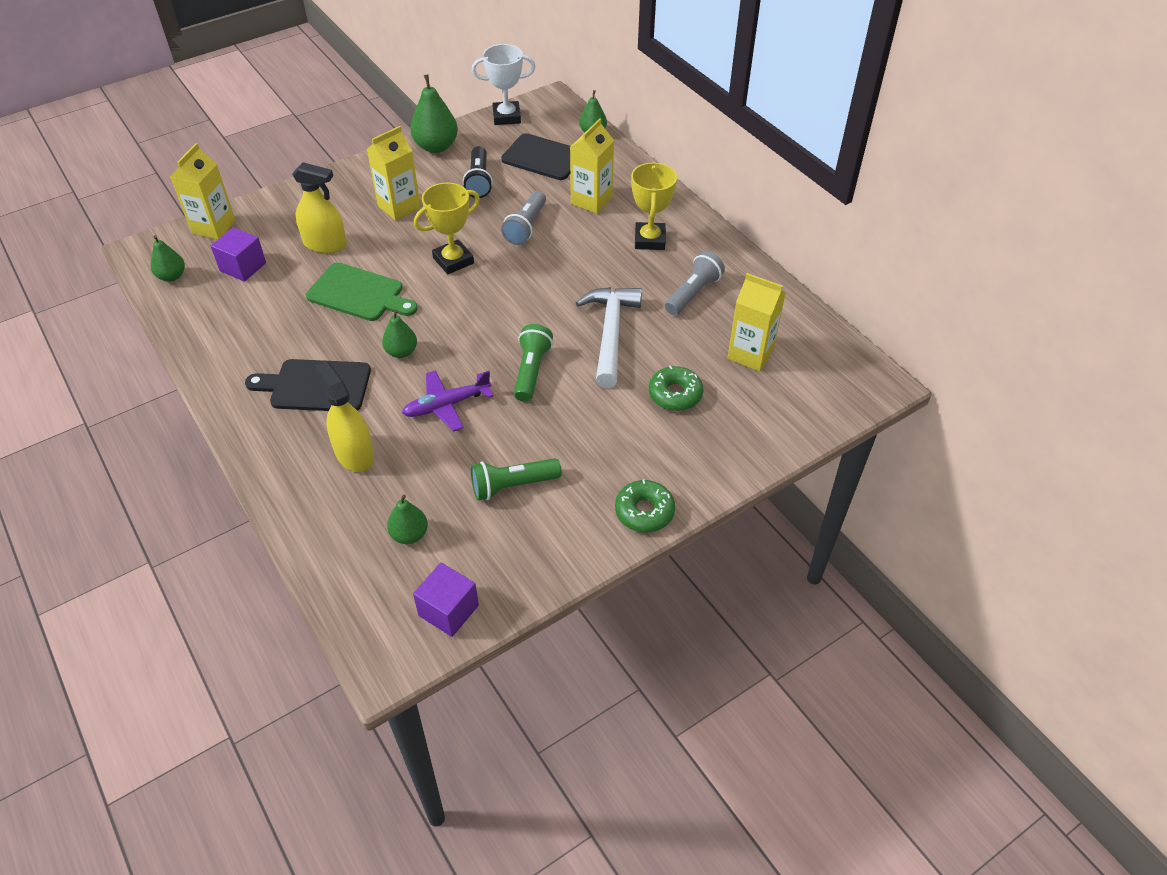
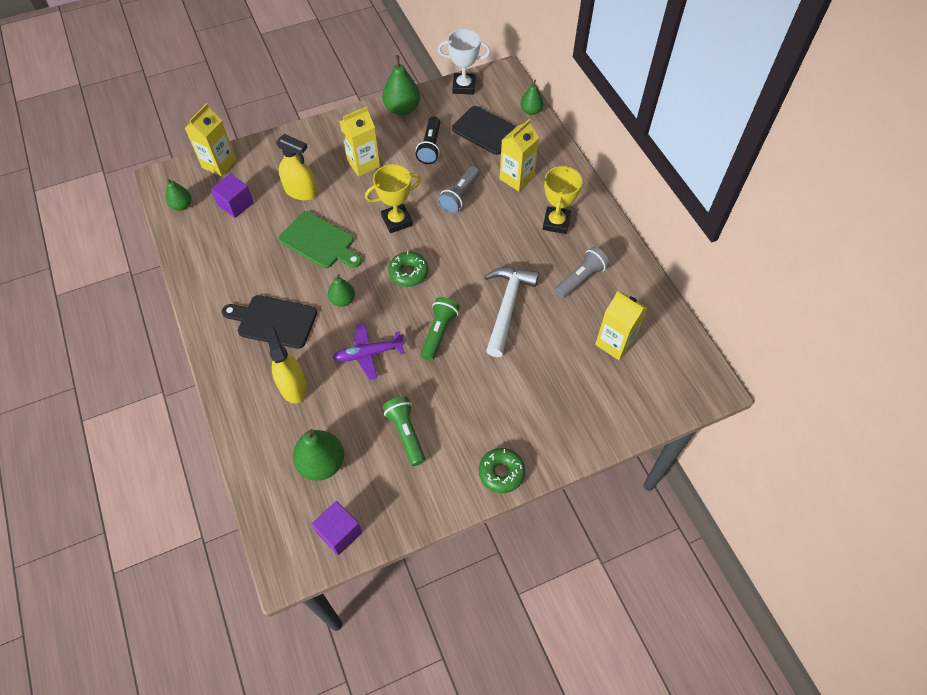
camera: 10 degrees right, 10 degrees up
(409, 535) = (322, 463): green pear -> green pear, size x1.66
(512, 486) = (406, 433): green flashlight -> green flashlight turned 75 degrees clockwise
(675, 394) = (546, 371): green donut -> green donut (408, 273)

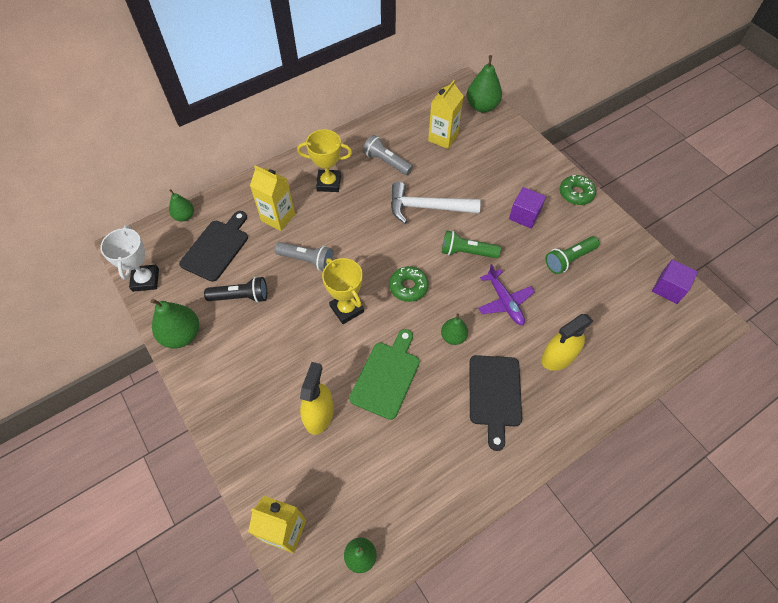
camera: 100 degrees left, 0 degrees up
(235, 204) = (348, 486): purple cube -> purple cube (524, 215)
(322, 463) = (619, 314): green pear -> green pear (482, 106)
(363, 164) = (270, 357): yellow carton -> none

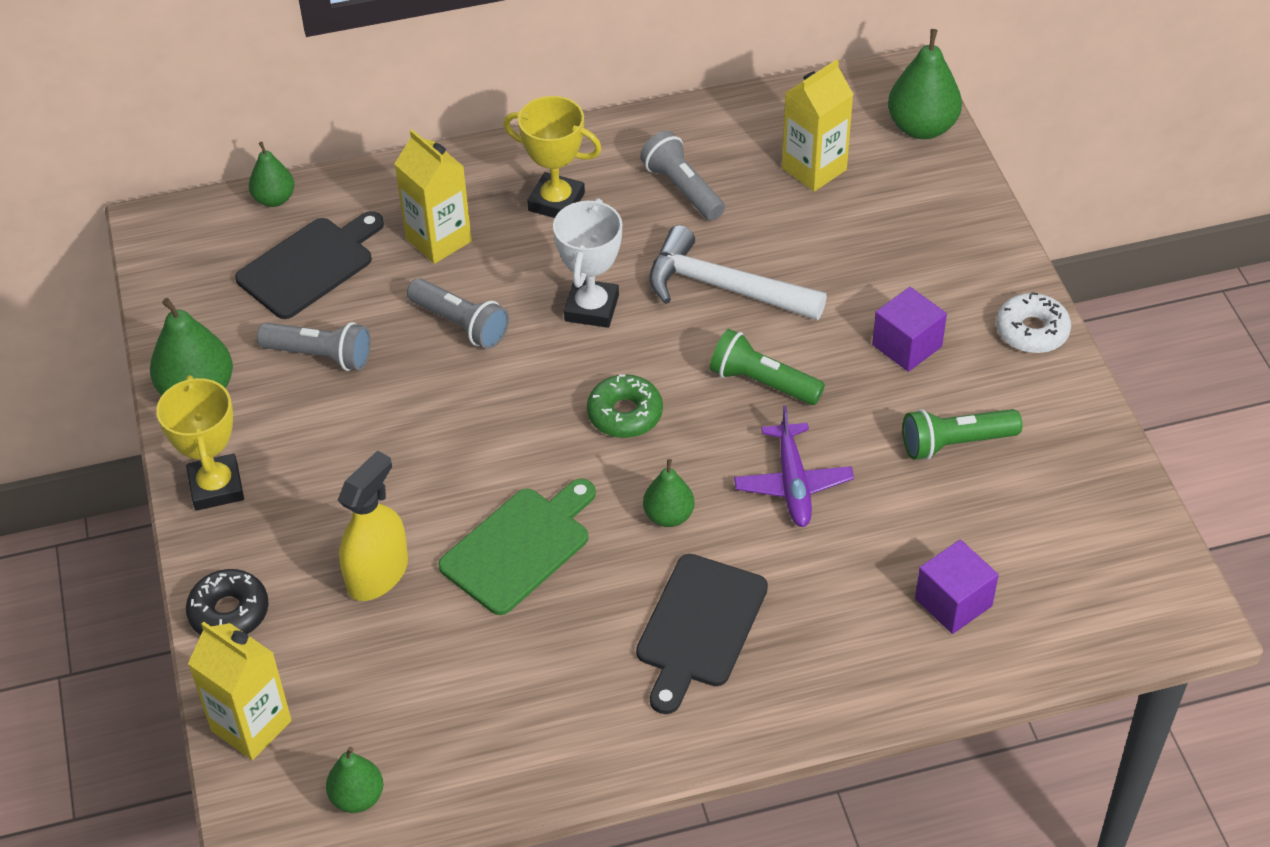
camera: 20 degrees right, 10 degrees down
(145, 280) = (169, 288): white trophy -> white trophy (591, 308)
(241, 296) = (320, 355): black flashlight -> grey flashlight
(247, 463) = (229, 612): none -> black donut
(346, 309) = (497, 422): yellow trophy -> yellow trophy (216, 487)
(558, 357) = (847, 599): yellow spray bottle -> none
(576, 193) = (1032, 331): green donut -> white donut
(668, 288) = (1128, 542): purple cube -> purple cube (953, 602)

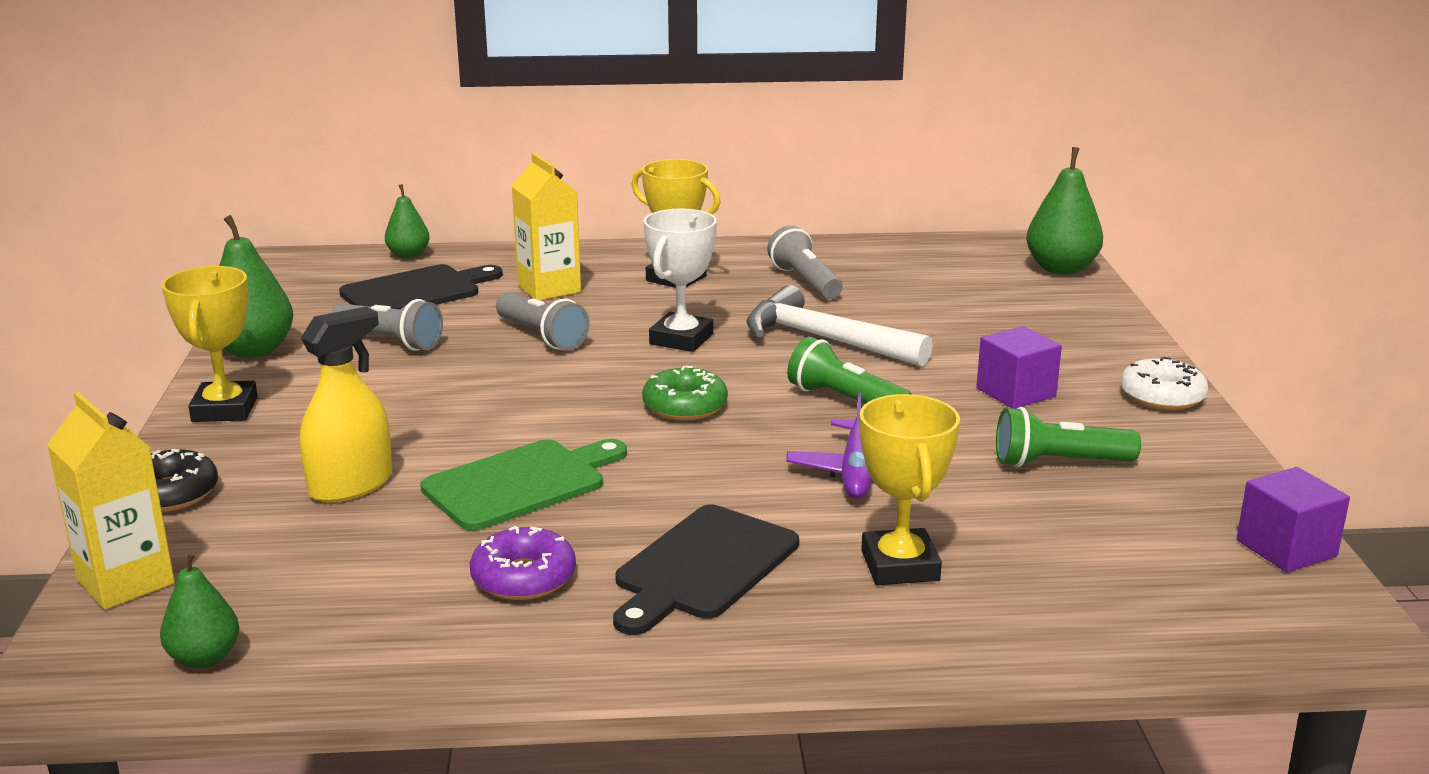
camera: 10 degrees right, 25 degrees down
(564, 664) = (523, 578): none -> purple donut
(668, 516) = (702, 479): green pear -> none
(814, 169) = (943, 282): yellow carton -> none
(850, 599) = (900, 566): none -> yellow trophy
(953, 602) = (1032, 584): purple cube -> purple cube (1286, 548)

